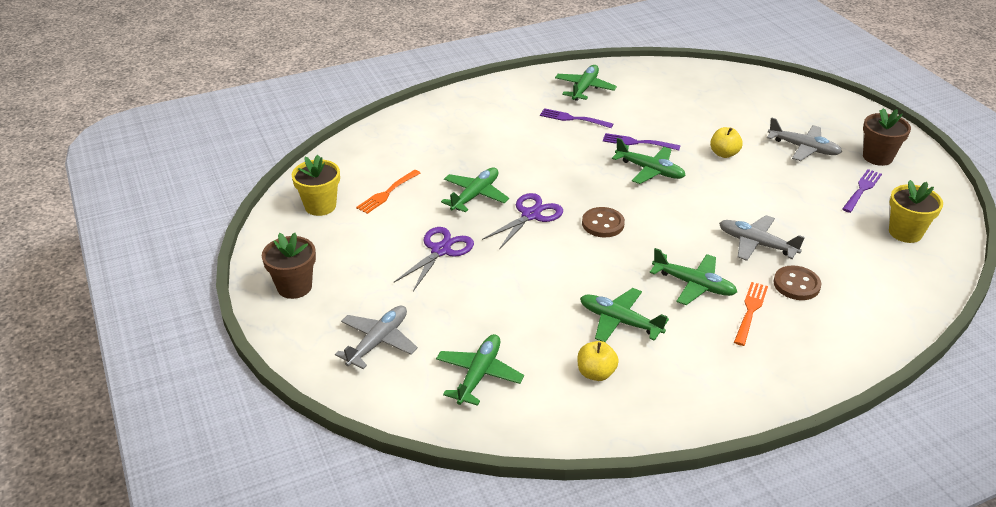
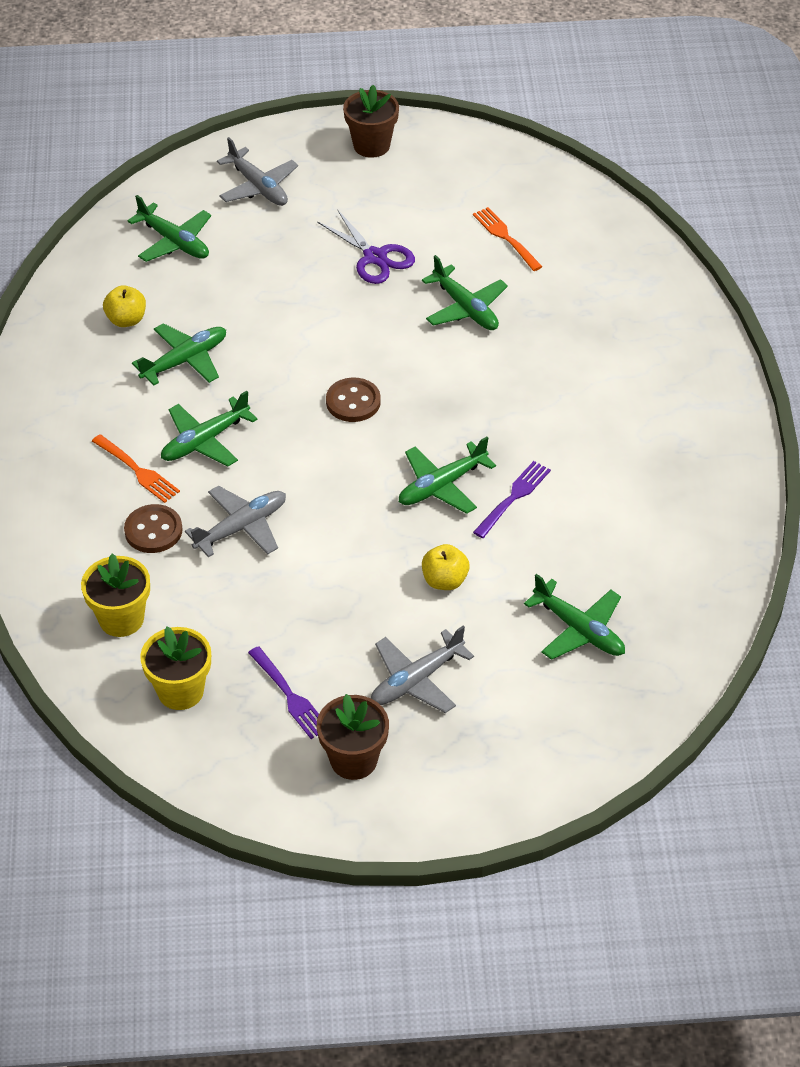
camera: 110 degrees right, 10 degrees up
(320, 206) = (505, 182): yellow flower pot -> yellow flower pot (121, 619)
(530, 215) = (402, 345): purple scissors -> none
(573, 119) = (604, 450): purple fork -> none
(584, 88) = (686, 490): green plane -> green plane (579, 630)

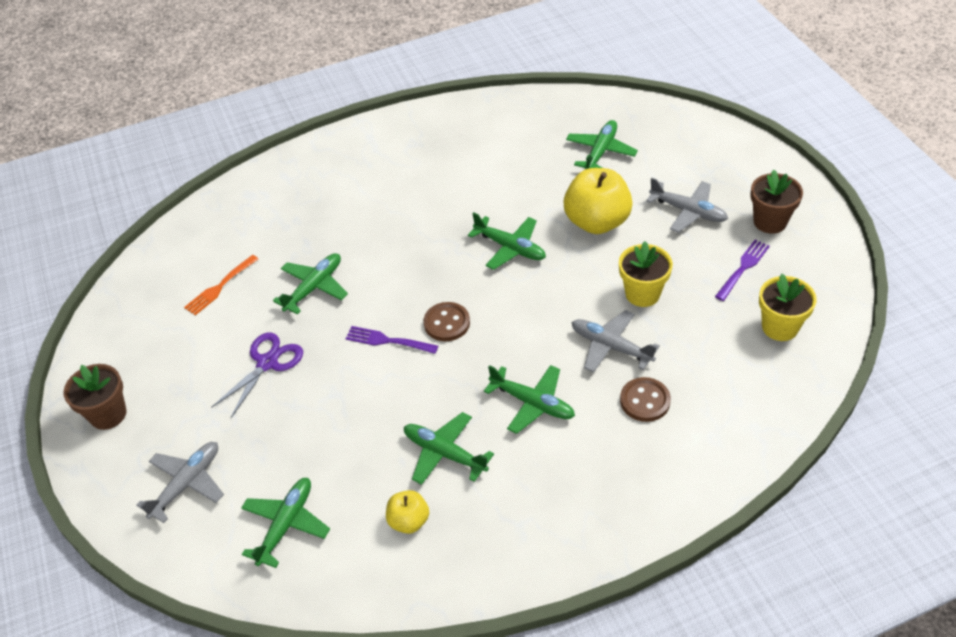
camera: 105 degrees left, 0 degrees up
(121, 619) = (741, 387): yellow flower pot -> yellow flower pot (642, 294)
(137, 470) = (588, 438): orange fork -> none
(444, 580) = (597, 222): yellow apple -> yellow apple, size x1.92
(513, 498) = (503, 209): purple fork -> purple fork (388, 341)

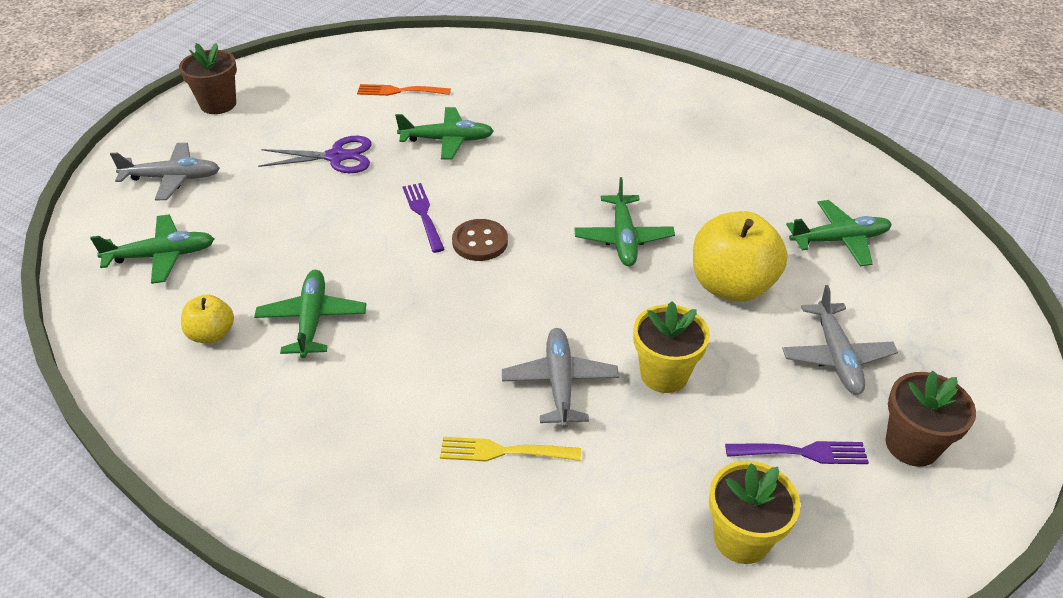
camera: 50 degrees right, 5 degrees down
(532, 403) = (426, 355): green plane -> none
(645, 401) = (505, 451): brown button -> yellow fork

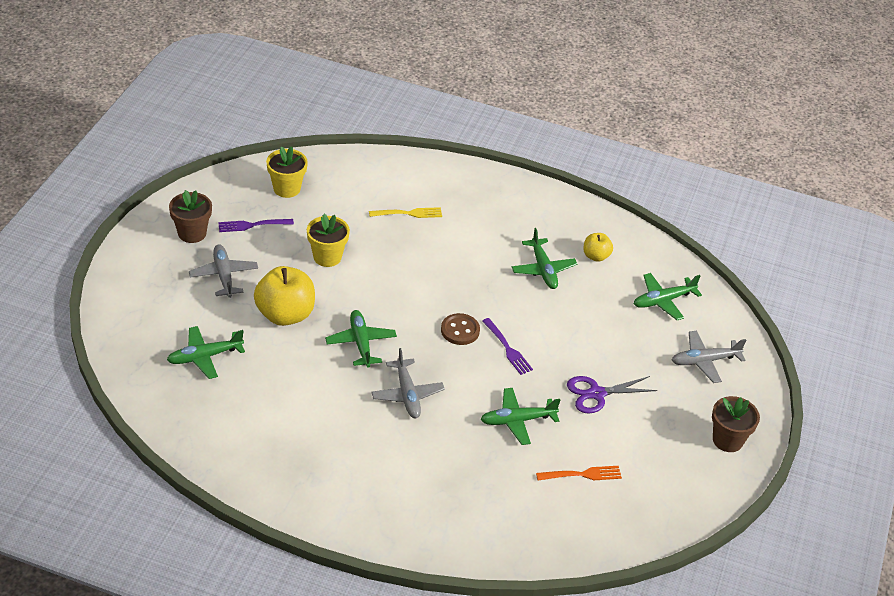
camera: 165 degrees right, 0 degrees up
(559, 383) = (386, 247): grey plane -> grey plane (407, 394)

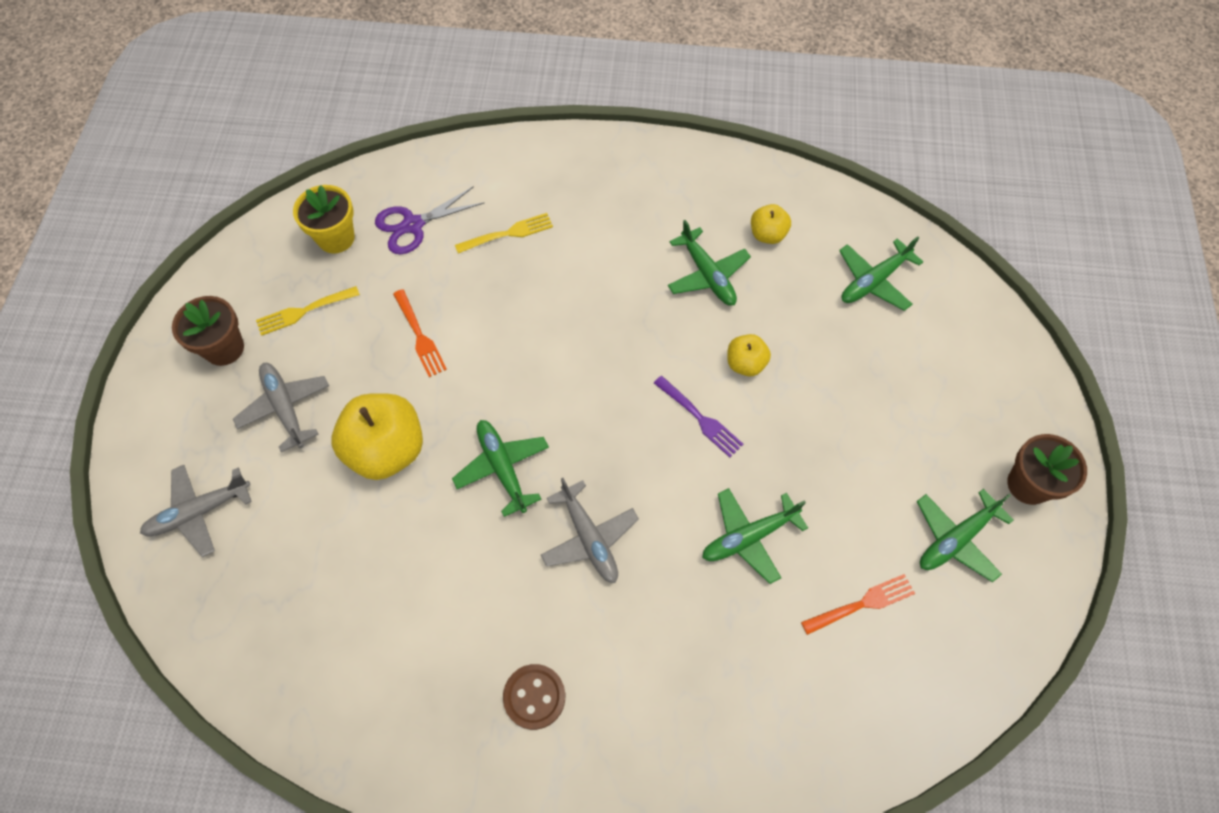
camera: 10 degrees left, 20 degrees up
(204, 357) = (292, 558): green plane -> green plane (956, 539)
(253, 225) = (304, 311): purple fork -> yellow fork
(327, 257) = (419, 335): yellow flower pot -> orange fork
(460, 330) = (629, 407): brown button -> brown button (534, 697)
(551, 326) = (745, 364): none -> yellow apple
(597, 394) = (838, 459): purple scissors -> purple scissors (413, 225)
(704, 361) = (956, 363): grey plane -> grey plane (199, 512)

